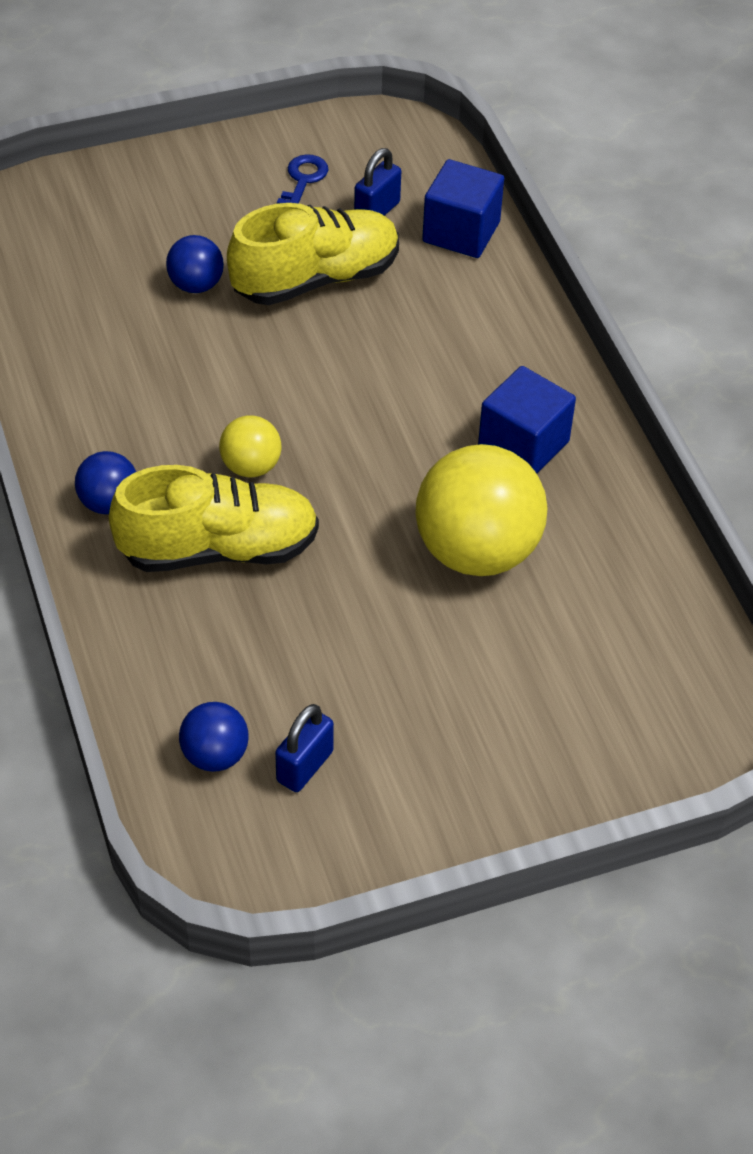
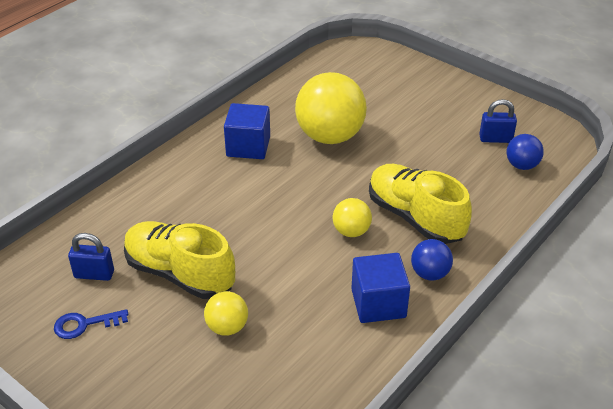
camera: 120 degrees left, 10 degrees down
(196, 285) = (227, 327): blue ball -> yellow ball
(461, 232) = (91, 230): blue cube -> blue cube (378, 303)

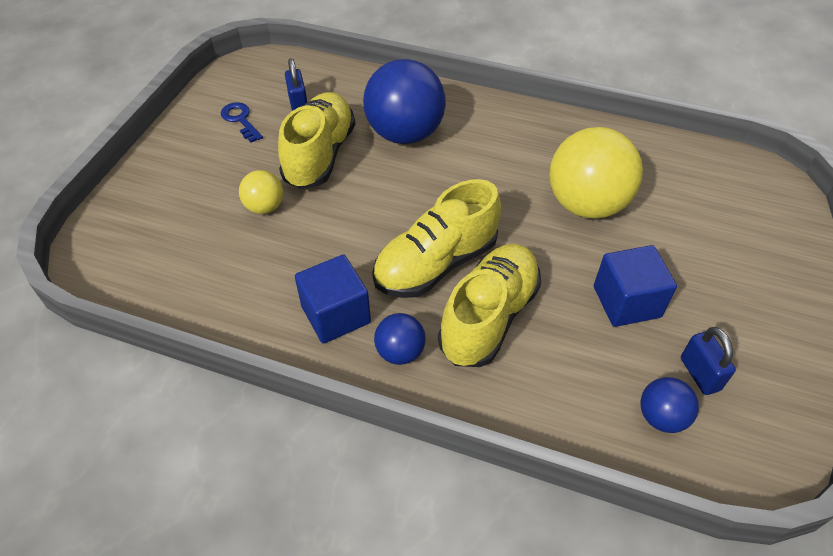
camera: 70 degrees right, 10 degrees up
(188, 211) = (405, 134): none -> blue ball
(248, 146) = (525, 145): blue cube -> blue cube (626, 302)
(351, 231) = (436, 264): yellow ball -> yellow shoe

